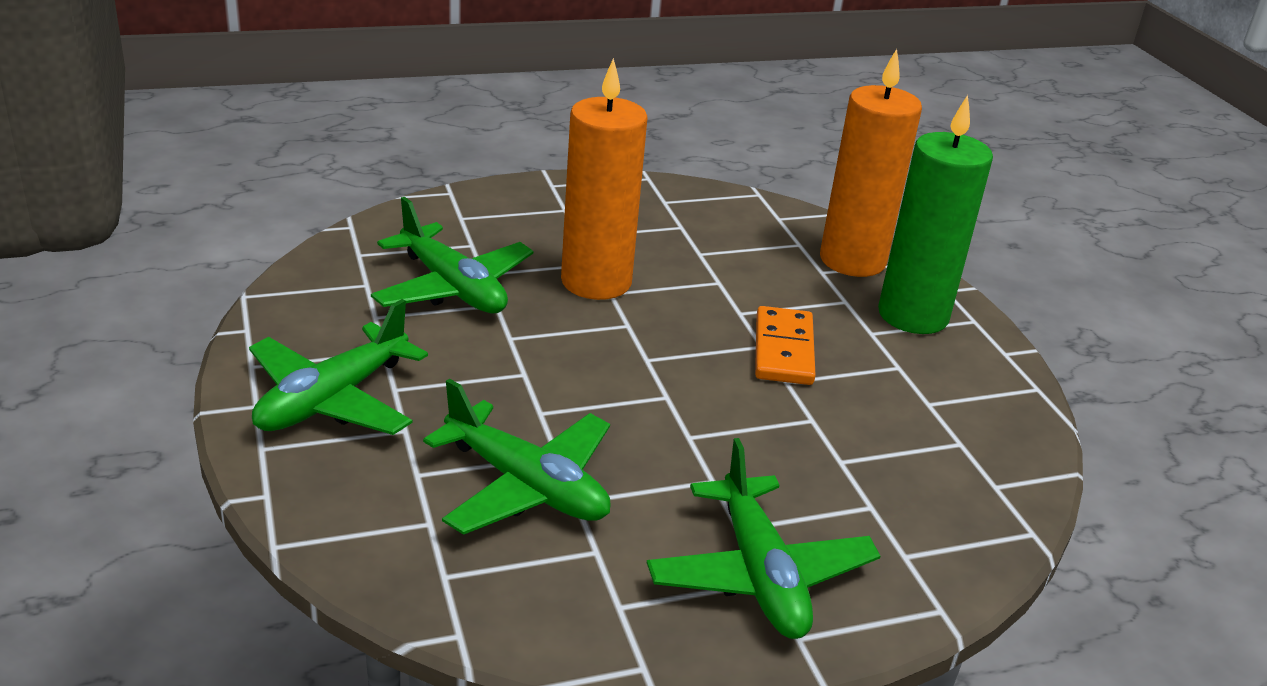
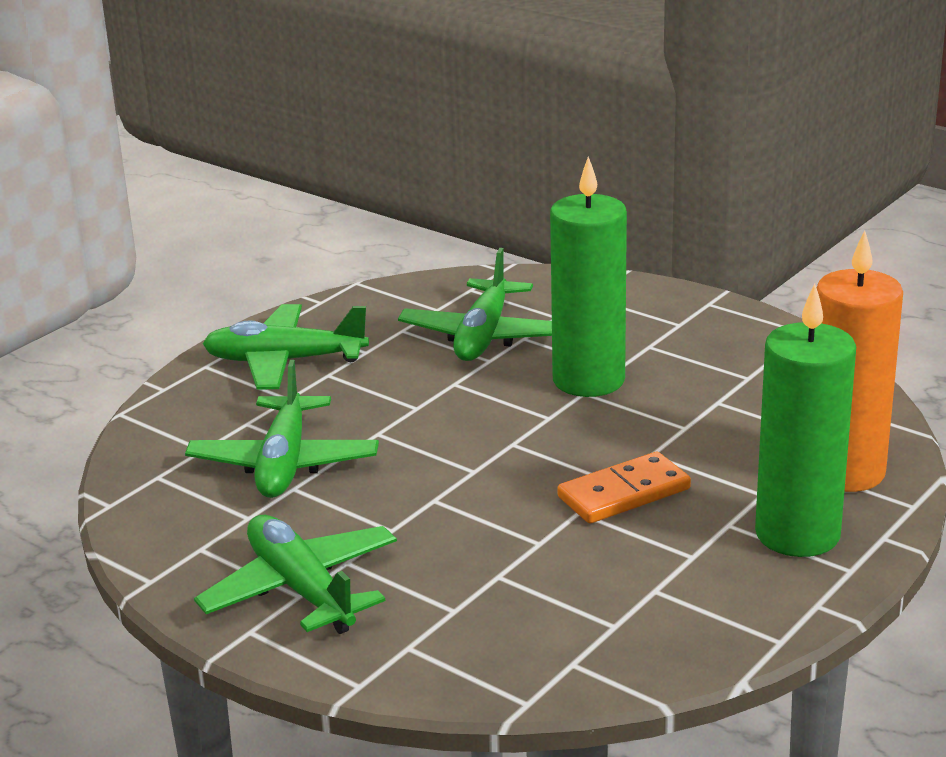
camera: 60 degrees right, 5 degrees down
(596, 282) = (588, 380): orange candle -> green candle
(760, 574) = (301, 589): green plane -> green plane turned 105 degrees clockwise

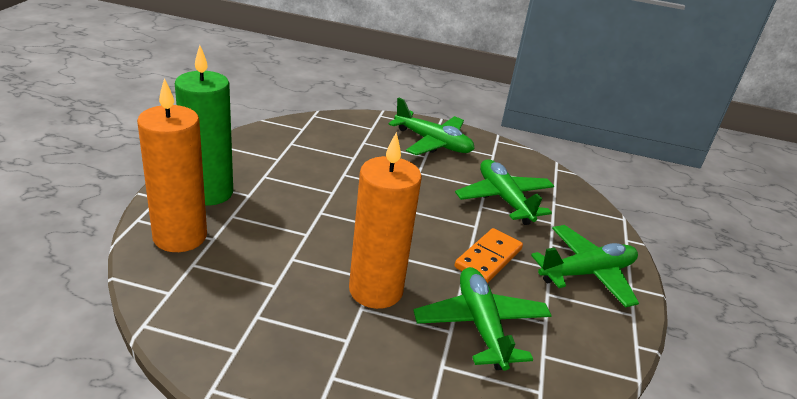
camera: 150 degrees right, 5 degrees up
(588, 380) = (375, 290): green candle -> orange candle
(624, 493) = (312, 205): orange domino -> orange domino (488, 258)

